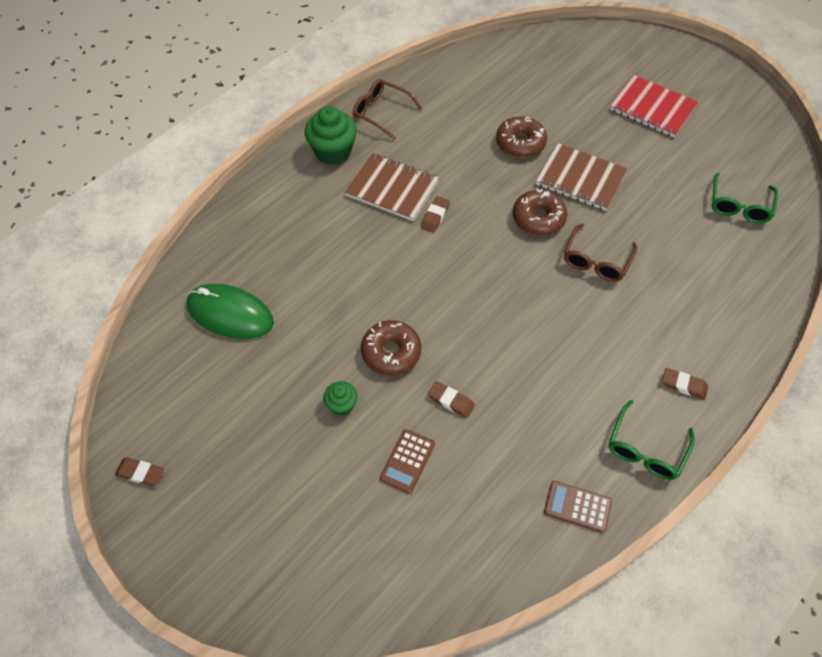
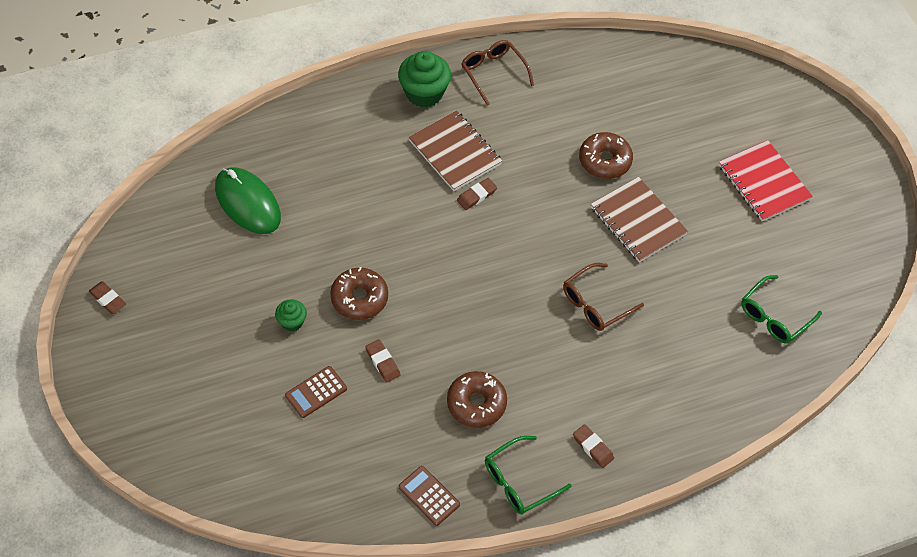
camera: 25 degrees right, 0 degrees up
(538, 218) = (570, 240): brown donut -> brown donut (476, 403)

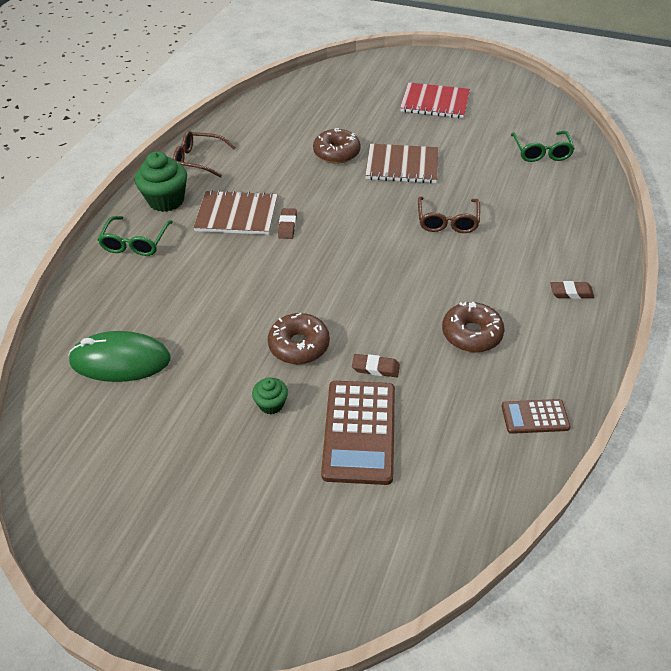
camera: 45 degrees left, 10 degrees down
(108, 299) = (81, 537): brown eraser -> none
(316, 392) = (359, 432): brown calculator -> brown calculator, size x1.86
(518, 482) = (567, 352): green glasses -> green glasses (135, 243)

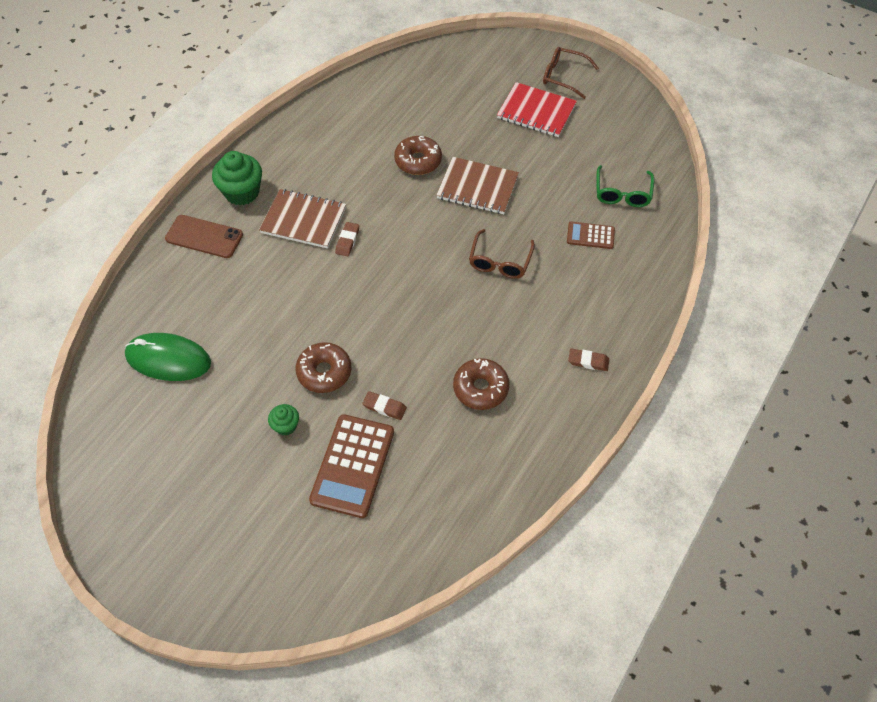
camera: 10 degrees right, 10 degrees up
(135, 243) = (204, 237): green glasses -> brown phone
(198, 160) = (282, 148): brown glasses -> brown glasses (563, 76)
(535, 417) = (507, 480): brown calculator -> brown calculator (590, 235)

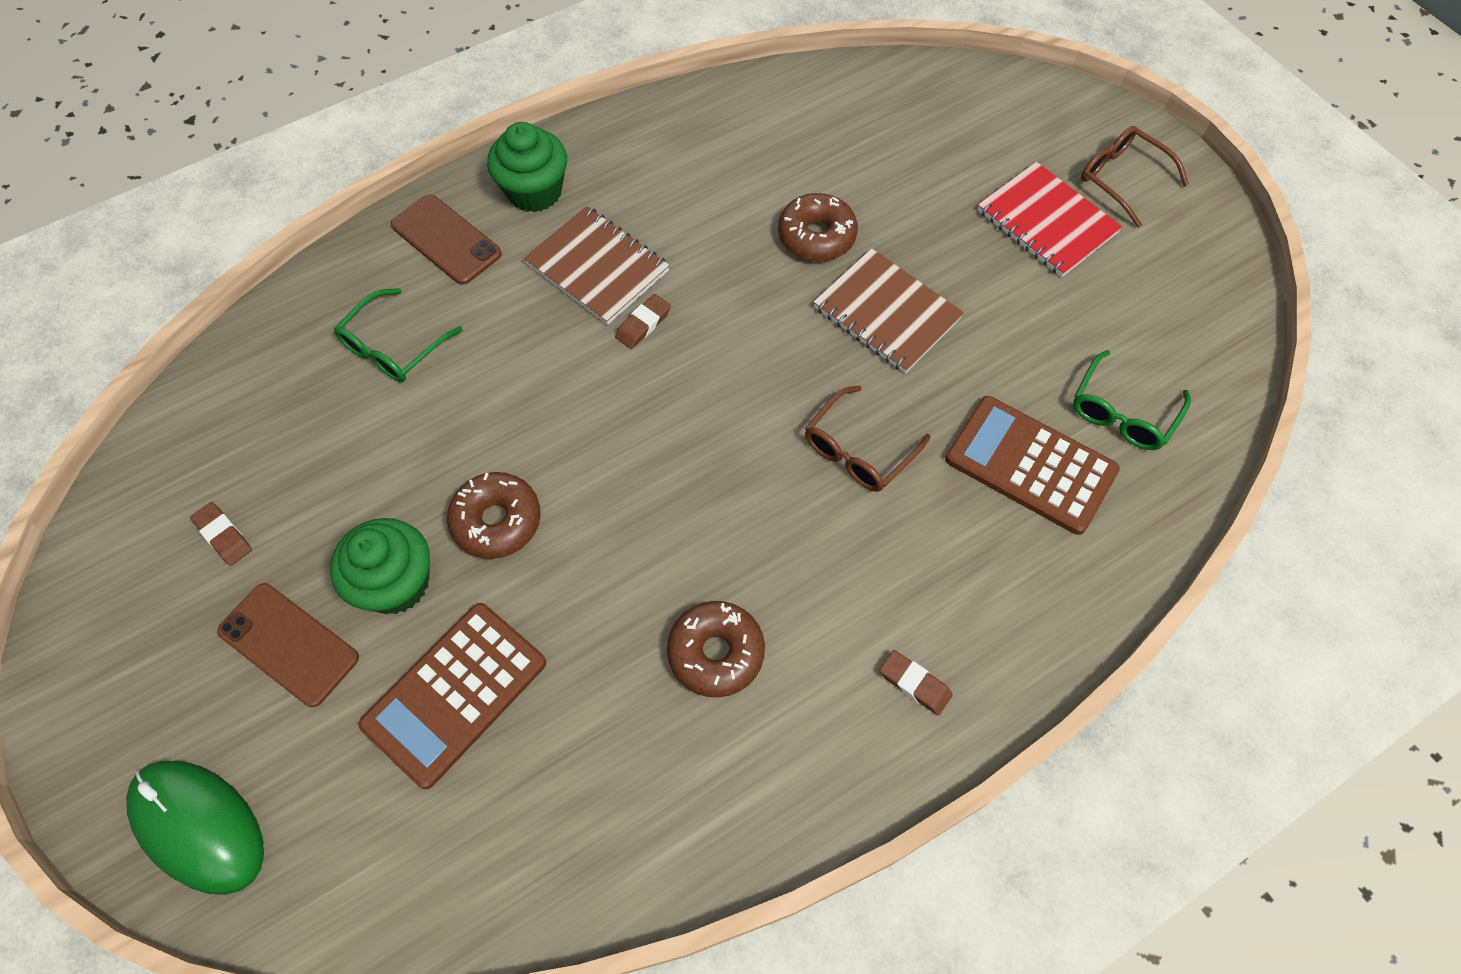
camera: 25 degrees right, 5 degrees up
(168, 359) = (295, 407): green mouse -> green mouse (198, 826)
(208, 306) = (393, 348): none -> green glasses
(242, 481) = (289, 644): none -> brown phone
(286, 426) = (396, 583): green cupcake -> green cupcake, size x1.87
(384, 407) = (553, 618): brown eraser -> brown eraser (223, 536)
(590, 235) = (1030, 465): brown calculator -> brown calculator, size x1.86

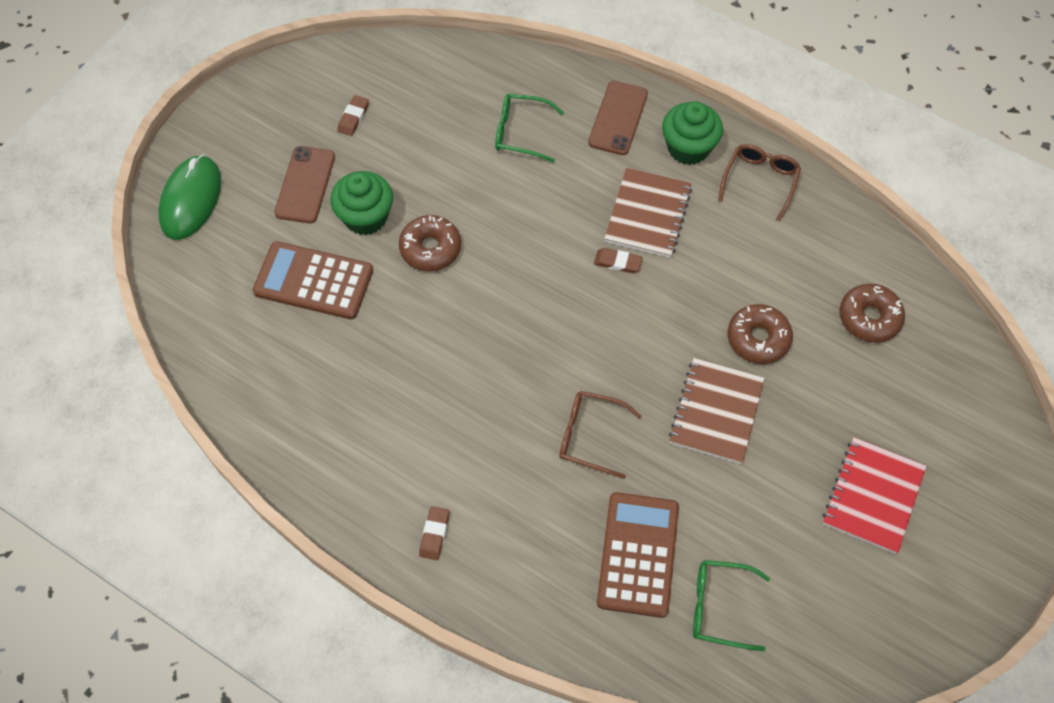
camera: 65 degrees right, 0 degrees up
(716, 653) = (401, 408): brown donut -> brown donut (869, 318)
(1121, 178) = (956, 540): brown glasses -> brown glasses (760, 181)

